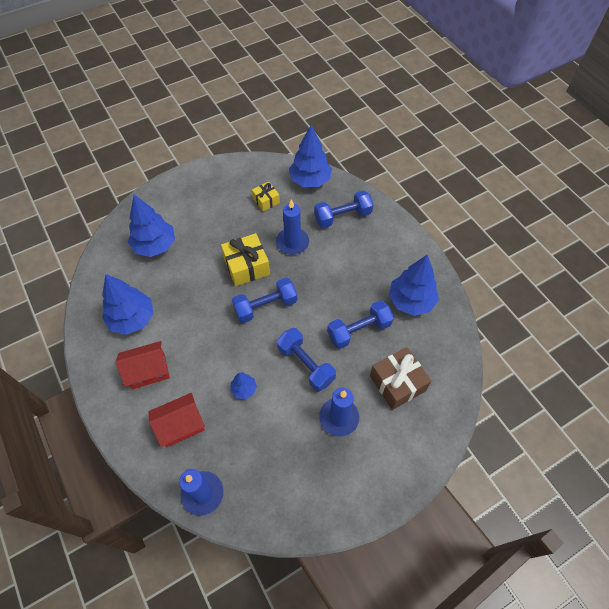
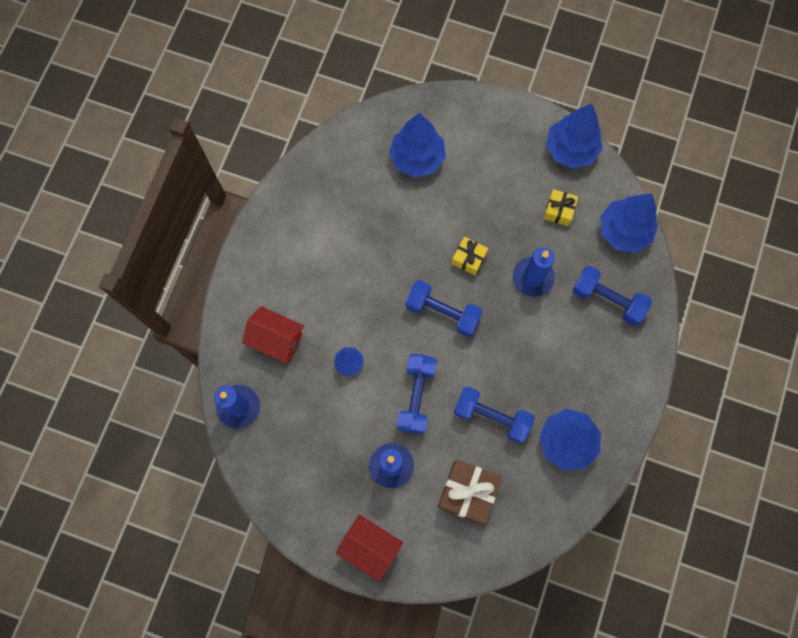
camera: 50 degrees right, 15 degrees up
(132, 319) = (331, 210): blue tree -> blue tree (570, 149)
(148, 371) = (298, 269): red house -> red house (370, 547)
(246, 266) = (469, 259): yellow gift -> yellow gift, size x0.59

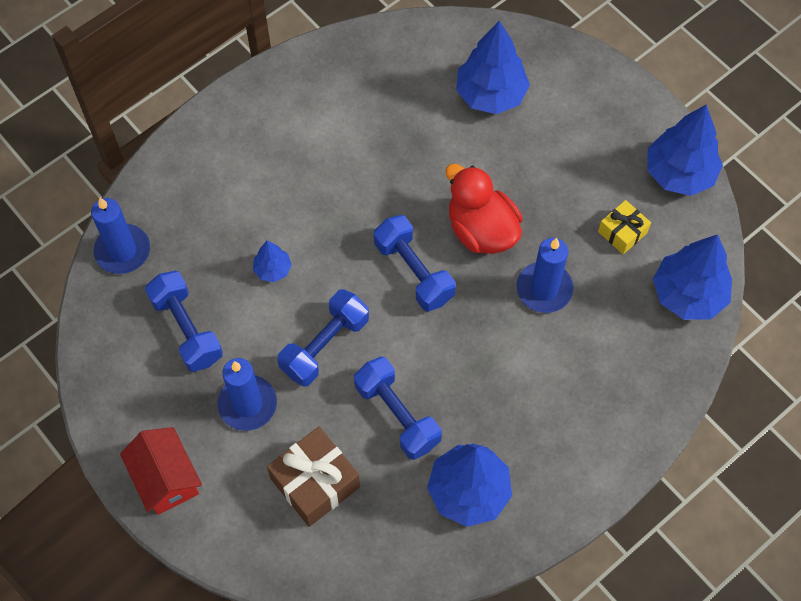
camera: 30 degrees right, 10 degrees down
(276, 339) = (209, 203): red house -> none
(469, 259) = (481, 230): yellow gift -> red duck
(607, 300) = (620, 360): blue dumbbell -> blue dumbbell (187, 329)

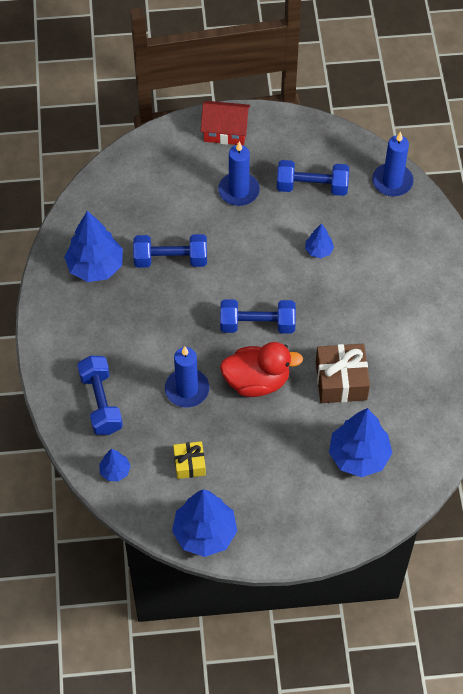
camera: 125 degrees right, 5 degrees down
(315, 483) = (164, 197): brown gift -> brown gift (341, 381)
(325, 345) = (245, 249): blue dumbbell -> blue dumbbell (101, 402)
(688, 294) = (115, 471): blue tree -> blue tree, size x0.50

